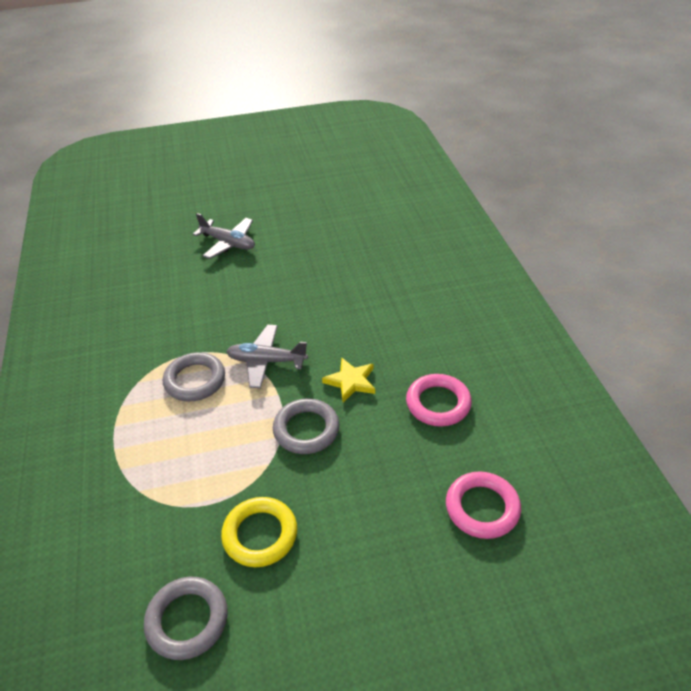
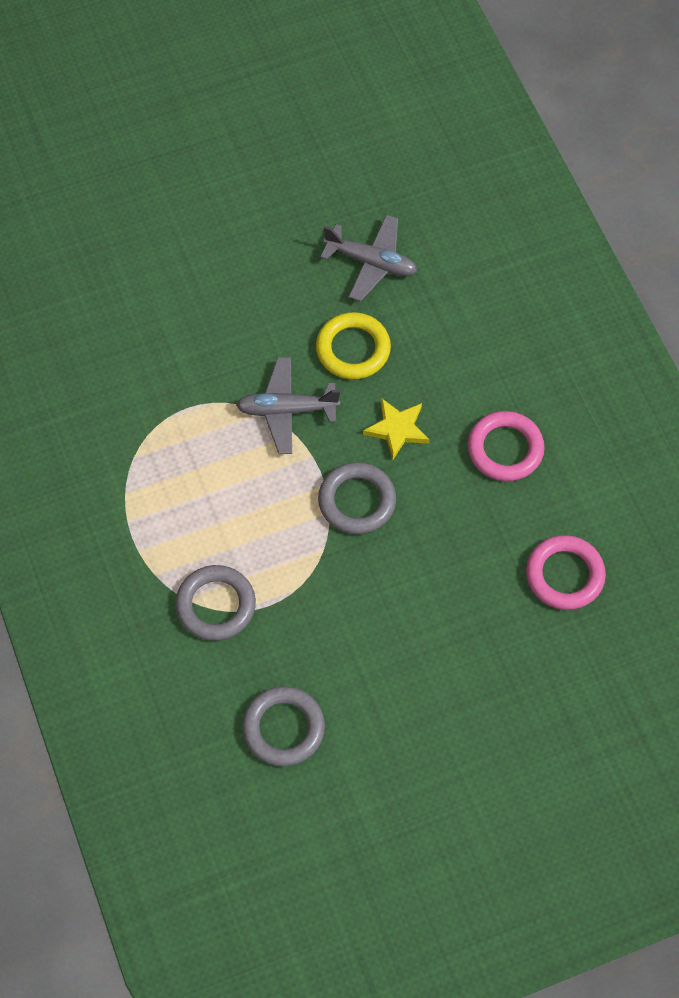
camera: 10 degrees left, 20 degrees up
(195, 380) = (205, 447): grey ring -> grey ring (216, 605)
(228, 243) = (182, 212): grey plane -> grey plane (371, 263)
(260, 534) = (334, 633): yellow ring -> yellow ring (353, 349)

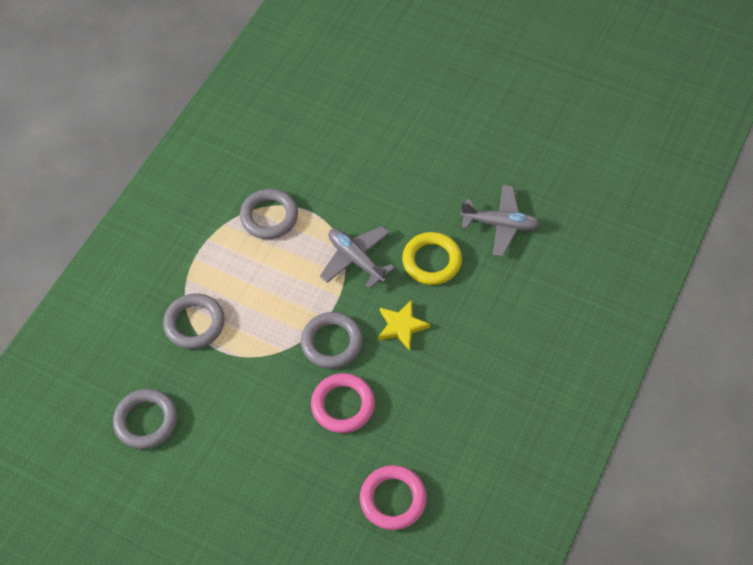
camera: 50 degrees right, 5 degrees down
(159, 447) = (269, 217): none -> grey ring
(371, 263) = (500, 224): grey plane -> grey plane turned 60 degrees counterclockwise
(505, 449) = (448, 396): pink ring -> pink ring (343, 405)

